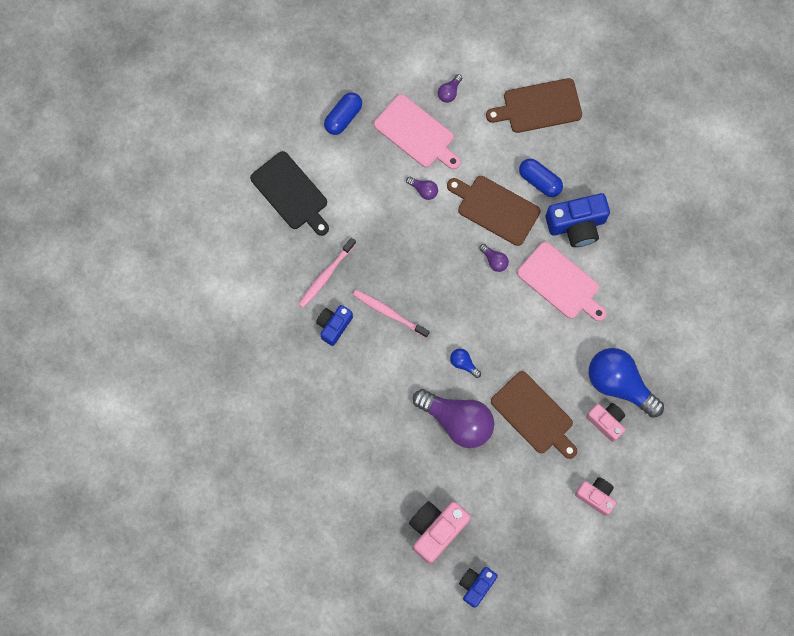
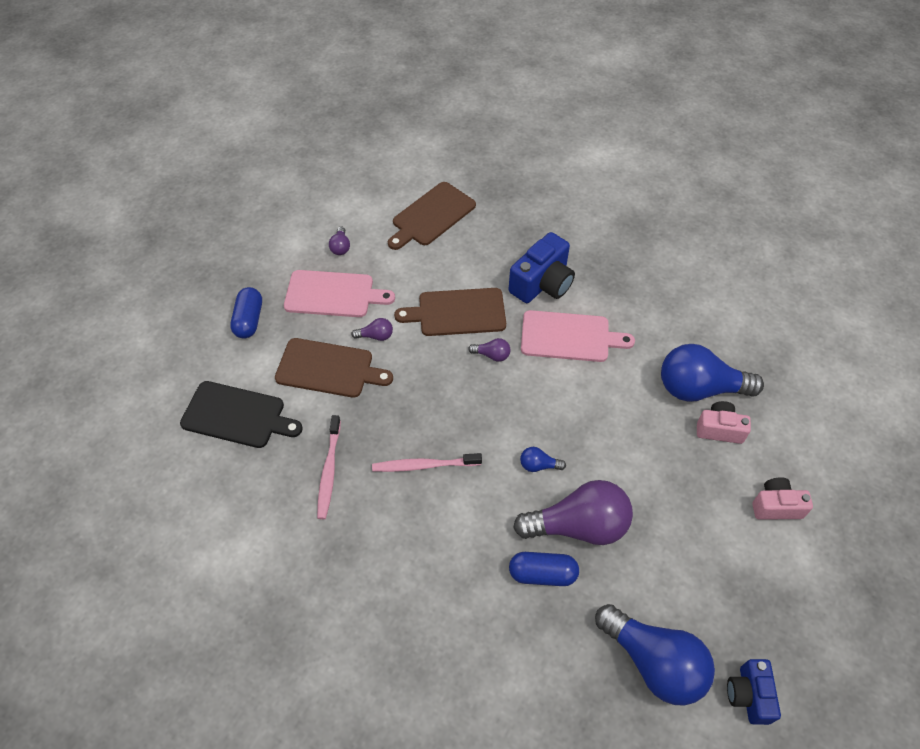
camera: 35 degrees left, 20 degrees down
(334, 326) = (373, 515): blue camera -> none
(436, 530) = (654, 662): pink camera -> blue light bulb
(534, 415) = (648, 468): brown cutting board -> brown cutting board (328, 369)
(539, 181) = (479, 269): blue capsule -> blue capsule (542, 574)

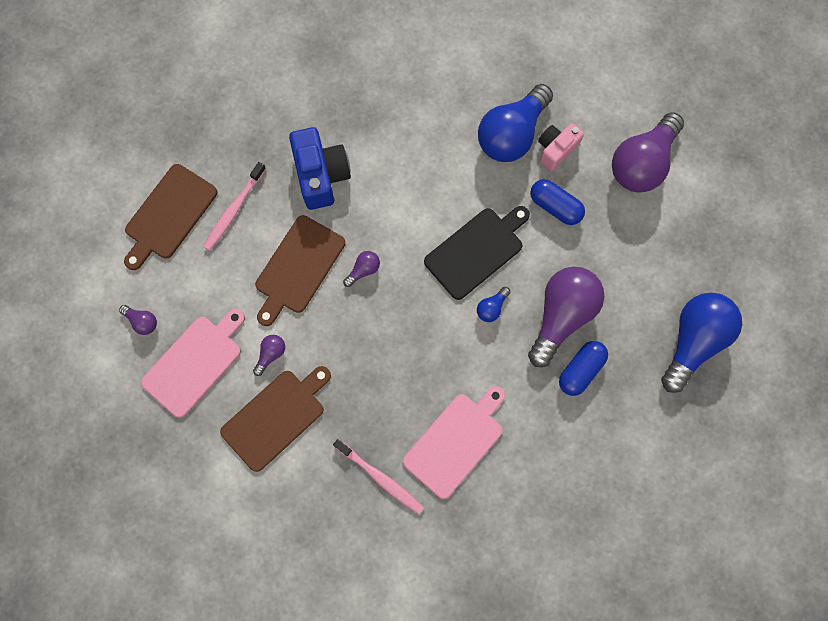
camera: 55 degrees left, 20 degrees up
(237, 416) = (268, 526): black cutting board -> black cutting board (477, 251)
(249, 320) = (167, 457): blue capsule -> blue capsule (555, 206)
(424, 465) = (429, 397): pink toothbrush -> pink toothbrush (234, 210)
(431, 216) = (169, 215): brown cutting board -> brown cutting board turned 45 degrees clockwise
(569, 337) = (392, 195): pink cutting board -> pink cutting board (456, 442)
(654, 662) = (693, 341): blue light bulb -> blue light bulb turned 45 degrees counterclockwise
(749, 695) = (753, 296): blue camera -> none
(776, 506) = (642, 163): pink camera -> purple light bulb

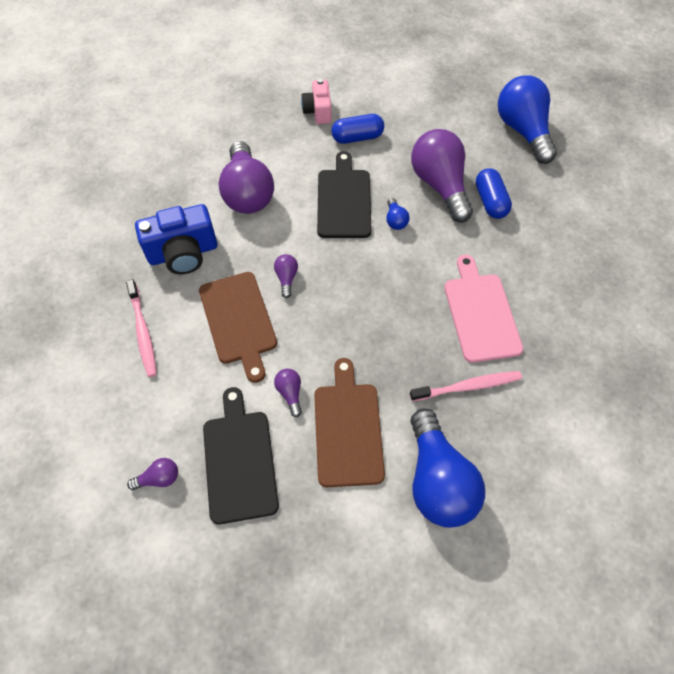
camera: 50 degrees left, 15 degrees down
(169, 215) = (91, 384): brown cutting board -> none
(195, 363) = (239, 460): pink cutting board -> black cutting board
(321, 175) = (183, 253): blue camera -> blue camera turned 135 degrees clockwise
(512, 134) = (281, 126): blue light bulb -> blue light bulb (437, 480)
(642, 163) = (374, 78): purple light bulb -> purple light bulb (247, 193)

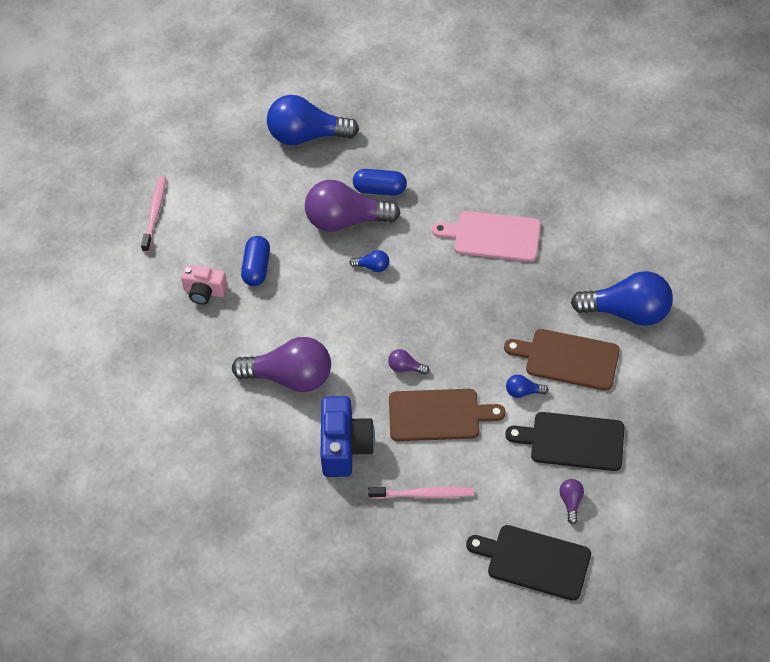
camera: 70 degrees left, 5 degrees down
(290, 393) = (523, 392): purple light bulb -> blue light bulb
(344, 200) = (332, 300): black cutting board -> black cutting board (534, 561)
(468, 386) = (556, 267): pink toothbrush -> pink toothbrush (155, 213)

